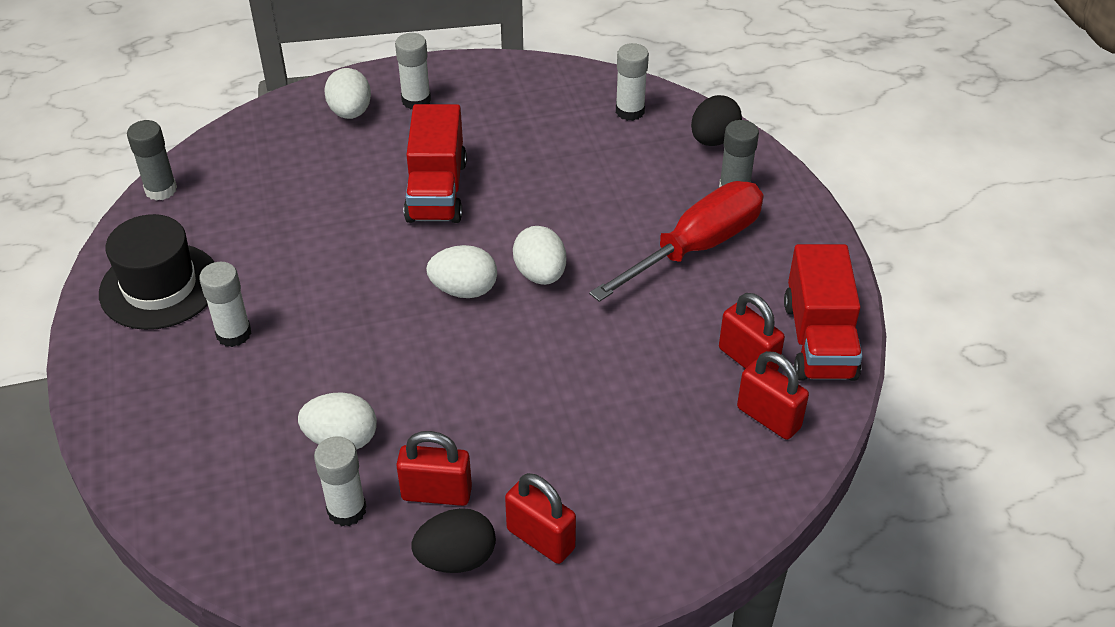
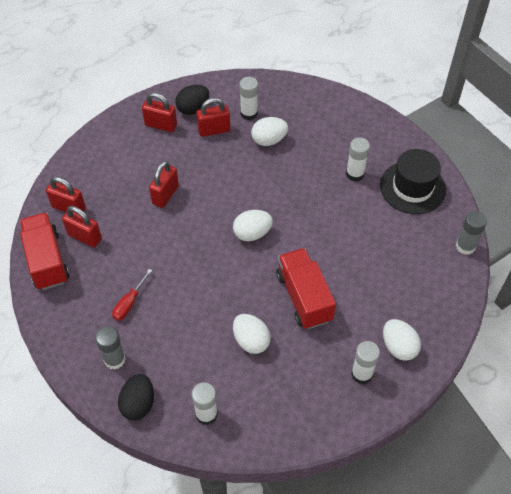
camera: 160 degrees right, 10 degrees up
(540, 274) = (214, 256): white egg -> white egg (251, 341)
(584, 391) = (165, 195): none -> red padlock
(695, 248) = (129, 303): red screwdriver -> red screwdriver, size x0.46

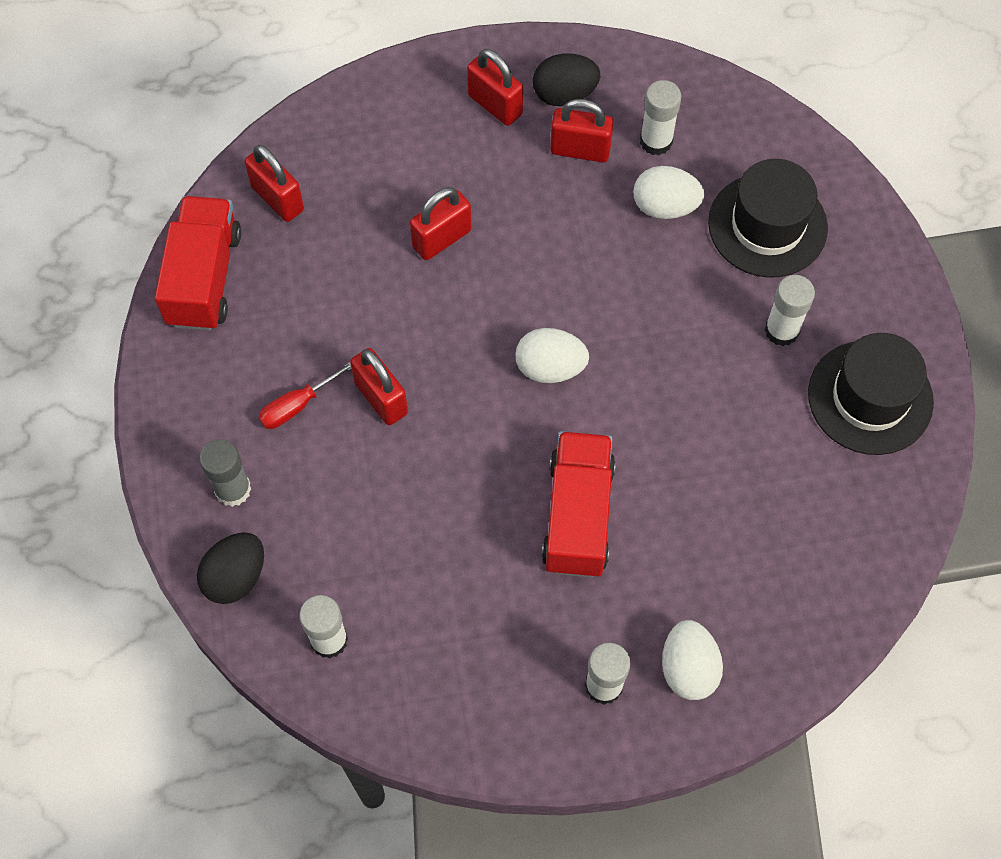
camera: 25 degrees right, 10 degrees up
(84, 237) = (279, 261): red padlock -> red padlock (381, 398)
(251, 341) = (456, 552): white egg -> none
(322, 131) = (767, 225): none -> black hat
(465, 246) = (902, 544): grey glue stick -> none

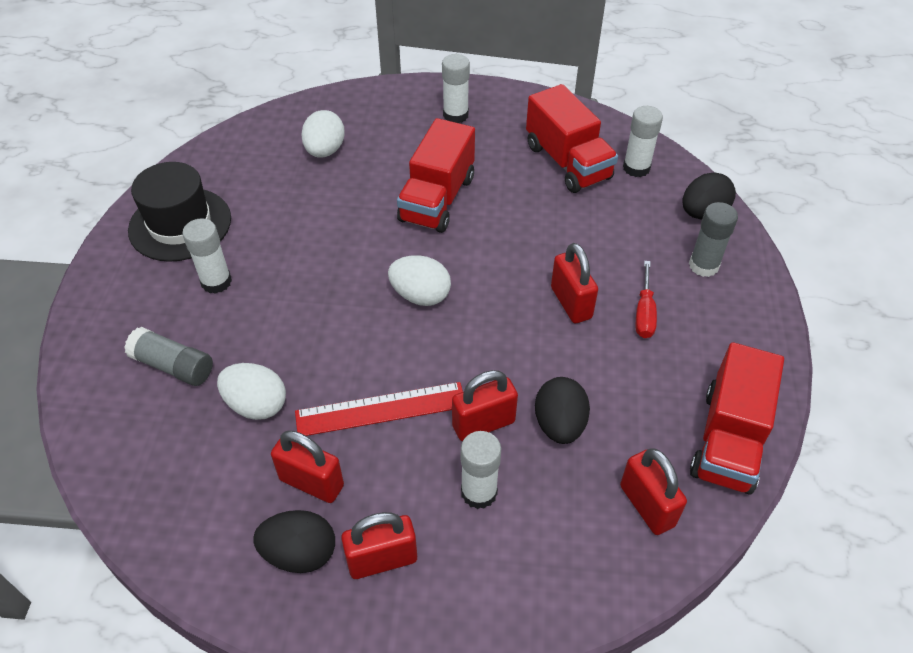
camera: 165 degrees left, 15 degrees down
(298, 405) = (644, 312): red screwdriver -> red screwdriver turned 120 degrees clockwise
(368, 255) = (559, 424): none -> black egg
(424, 627) = (567, 162): none -> red truck
(495, 105) = (382, 559): red padlock -> red padlock turned 75 degrees counterclockwise
(544, 229) = (381, 409): none -> red ruler
(656, 141) = (230, 473): white glue stick -> white glue stick (479, 492)
(688, 668) = (397, 113): white egg -> white egg (325, 151)
(767, 225) = (173, 366): black hat -> grey glue stick

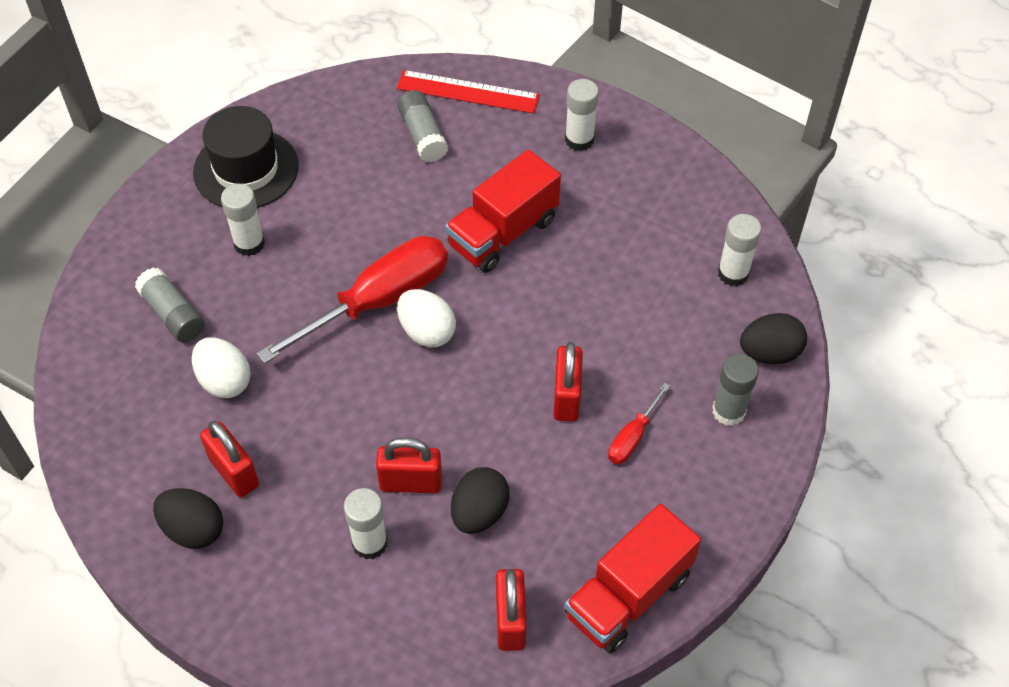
camera: 25 degrees right, 5 degrees up
(325, 151) = (423, 135): white egg -> grey glue stick
(362, 287) = (377, 301): none -> red screwdriver
(381, 409) = (328, 430): red ruler -> red ruler (468, 92)
(382, 559) = (256, 565): red padlock -> none
(567, 162) = (663, 239): red truck -> none

